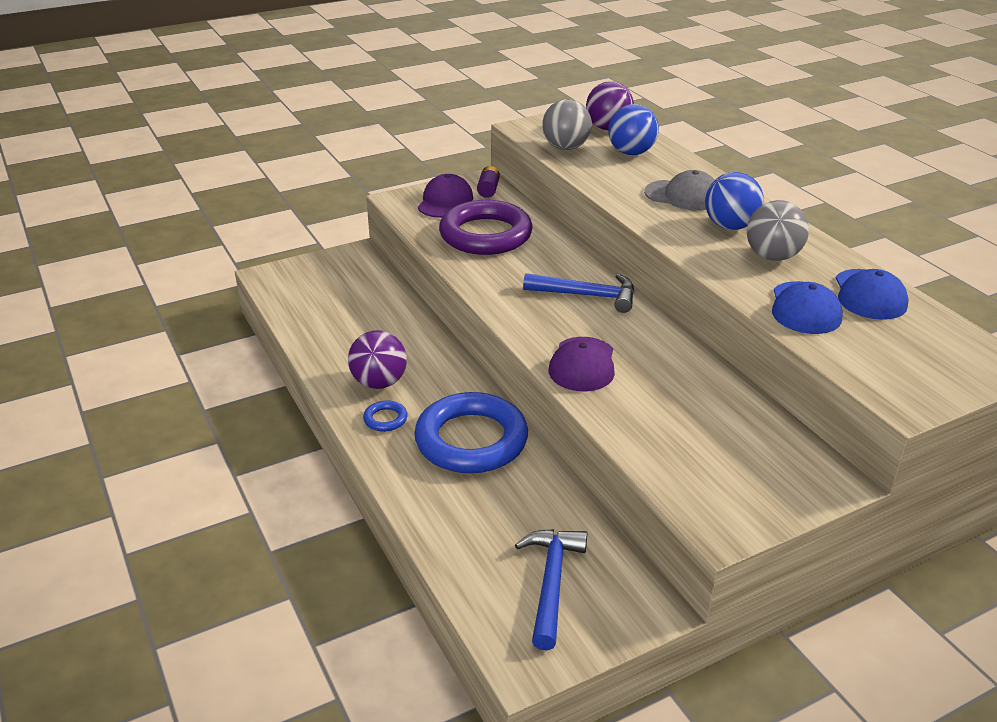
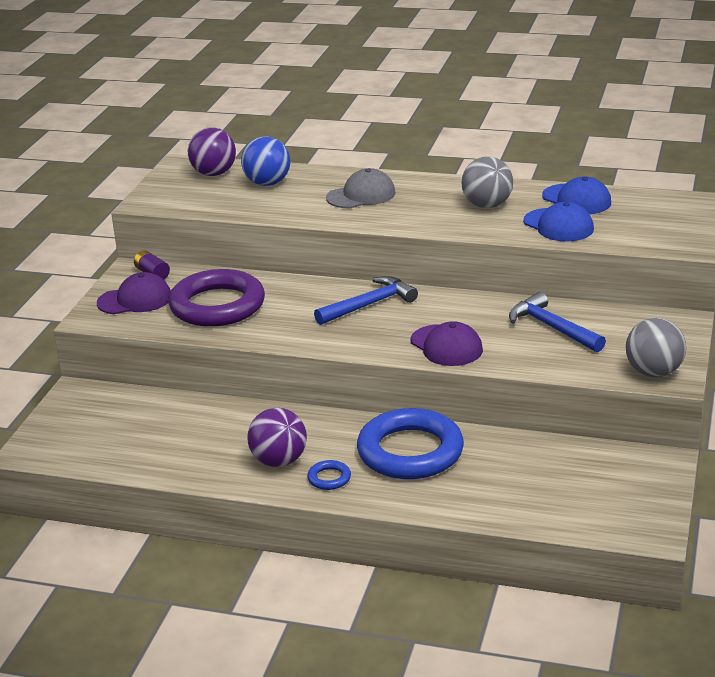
camera: 45 degrees left, 5 degrees down
(445, 202) = (135, 300): purple cap -> purple cap turned 105 degrees clockwise
(551, 583) = (595, 488): blue hammer -> blue hammer (552, 327)
(566, 147) = (211, 202): grey ball -> grey ball (653, 372)
(730, 226) = (428, 200): blue ball -> none

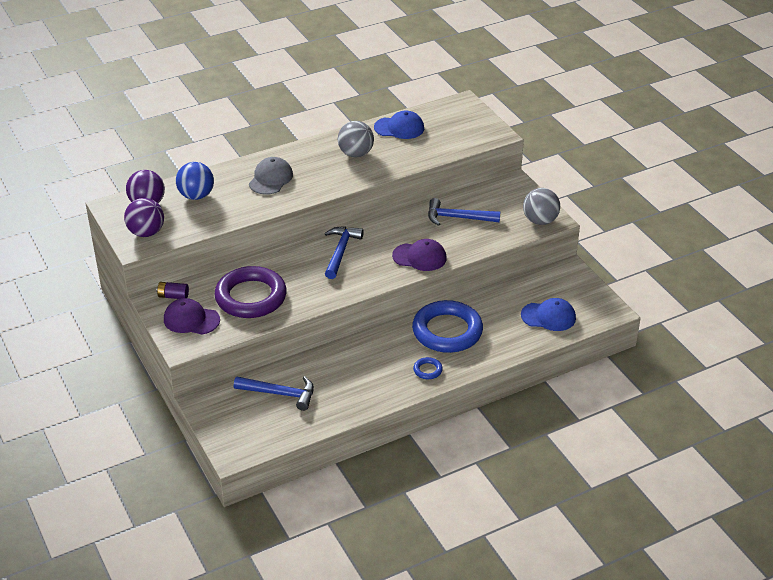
camera: 45 degrees left, 10 degrees up
(135, 300) = (191, 320): purple cap -> purple cap turned 105 degrees counterclockwise
(152, 421) = (280, 394): none -> blue hammer
(279, 461) = (387, 376): purple ball -> purple ball (146, 232)
(558, 225) = (414, 151): blue cap -> blue cap (548, 316)

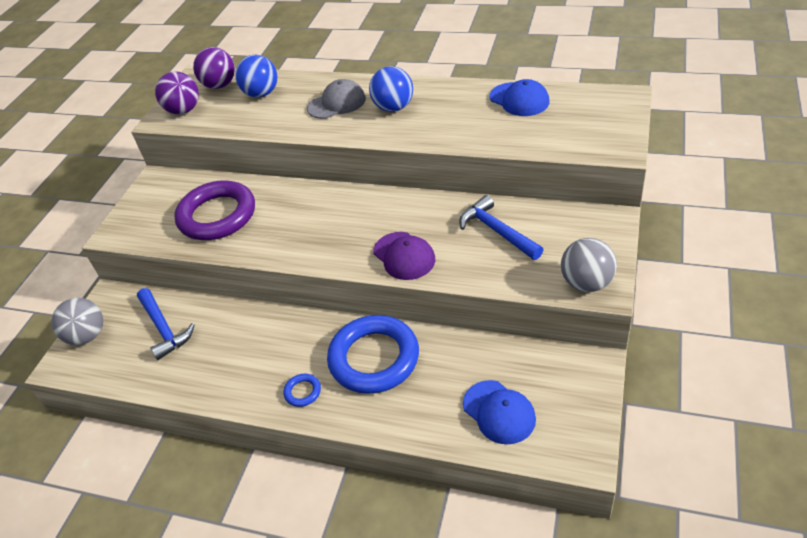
camera: 50 degrees right, 5 degrees up
(173, 296) = (170, 182): purple battery -> none
(191, 320) = (152, 211): purple cap -> none
(319, 165) = (394, 107): none -> blue ball
(340, 252) = (342, 210): blue hammer -> none
(356, 154) = (442, 110): grey ball -> grey ball (87, 336)

